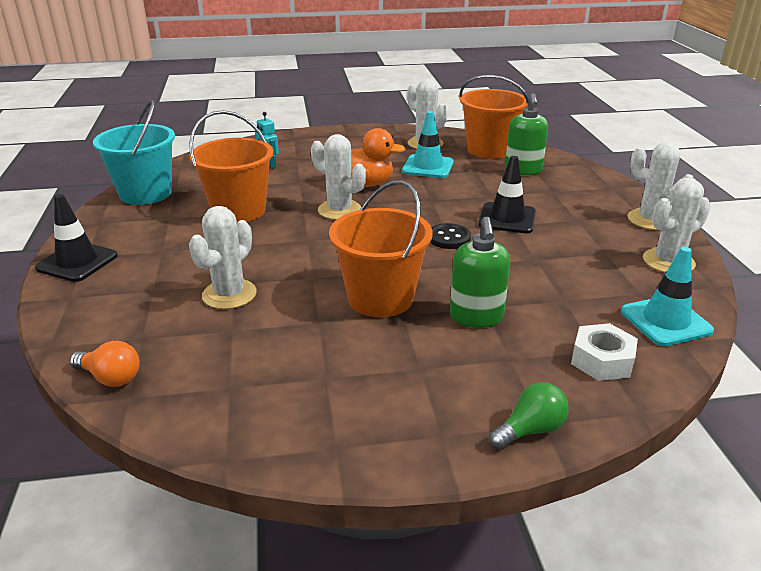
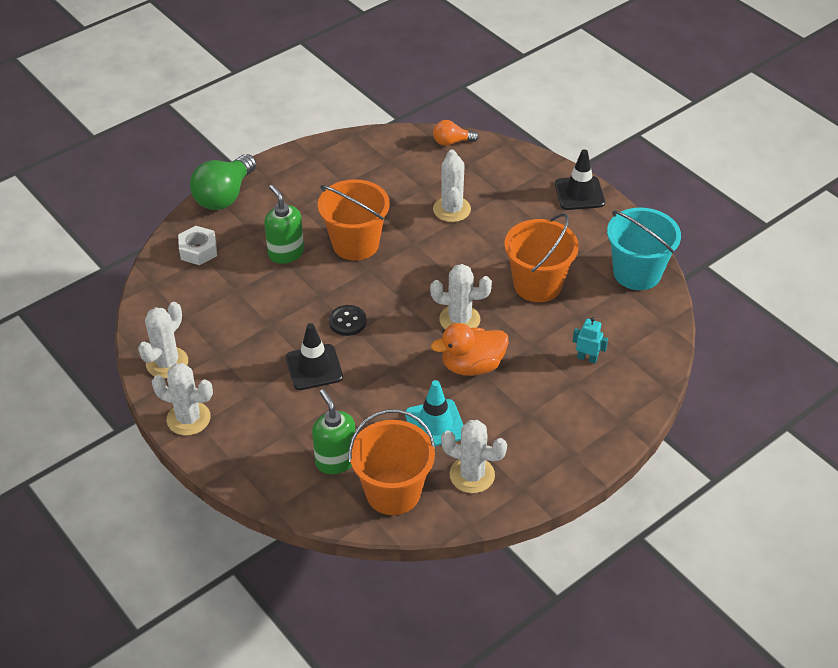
camera: 150 degrees right, 15 degrees up
(530, 430) = (224, 196): green light bulb -> green light bulb, size x1.84
(665, 321) = (163, 297): turquoise traffic cone -> none

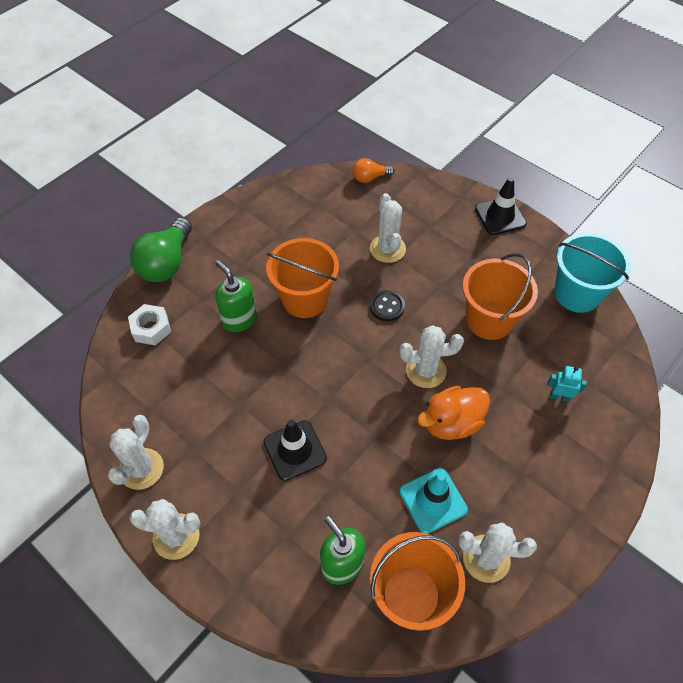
camera: 10 degrees left, 10 degrees up
(347, 321) = (317, 389): black button -> black button (387, 307)

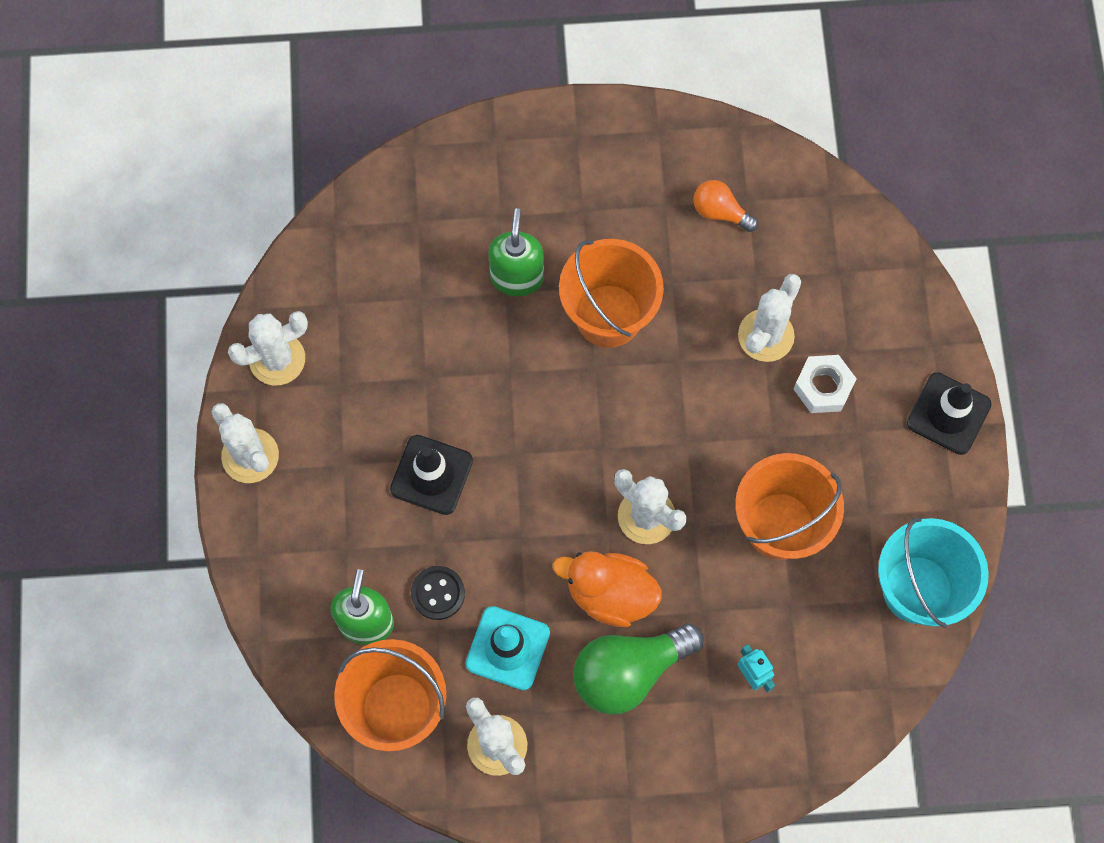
camera: 45 degrees right, 15 degrees up
(151, 328) = (419, 206): white nut -> white nut (823, 387)
(166, 263) = (507, 134): green light bulb -> green light bulb (629, 672)
(370, 178) = (851, 219): orange light bulb -> orange light bulb (720, 212)
(387, 307) = (686, 406): black button -> black button (438, 593)

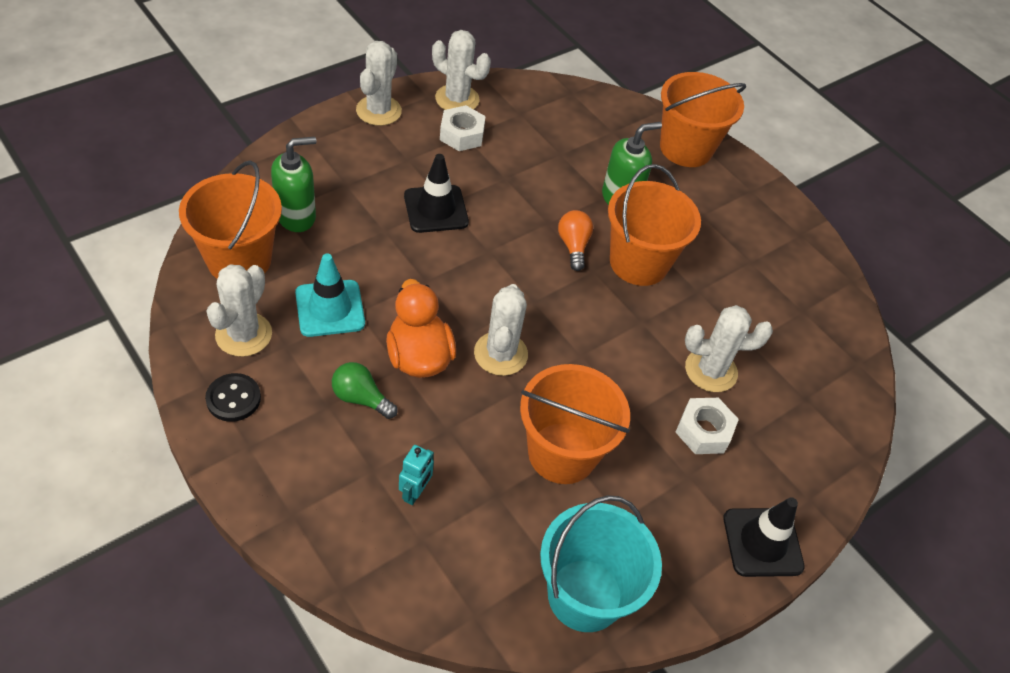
camera: 50 degrees right, 20 degrees down
(336, 386) = (462, 134): none -> white nut
(438, 593) = (346, 248): black button -> black button (233, 398)
(483, 160) = (686, 148): none -> orange bucket
(629, 672) = (361, 398): green light bulb -> green light bulb, size x0.54
(720, 212) = (778, 297): orange light bulb -> orange light bulb (573, 246)

